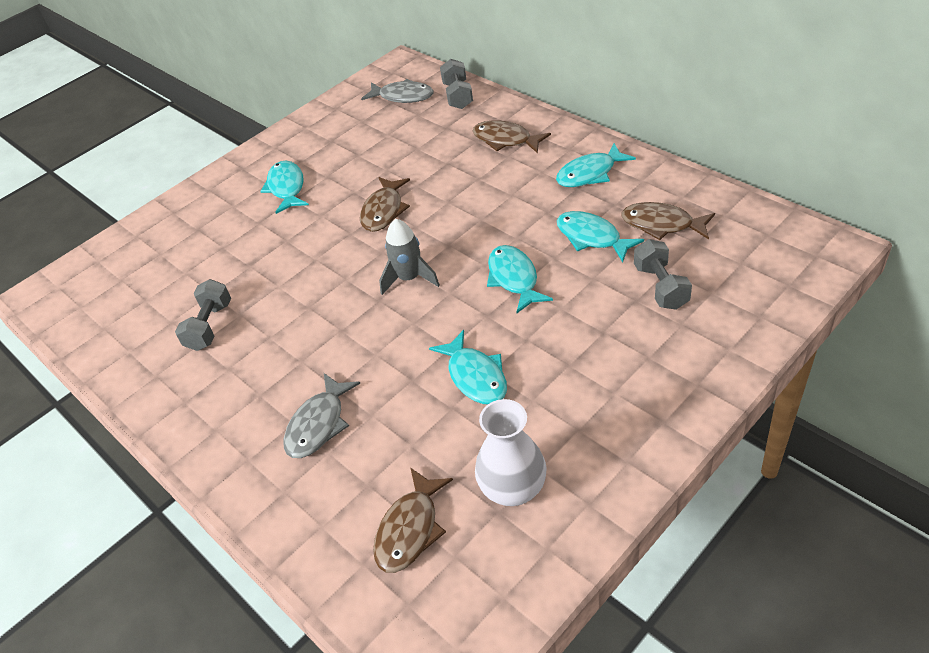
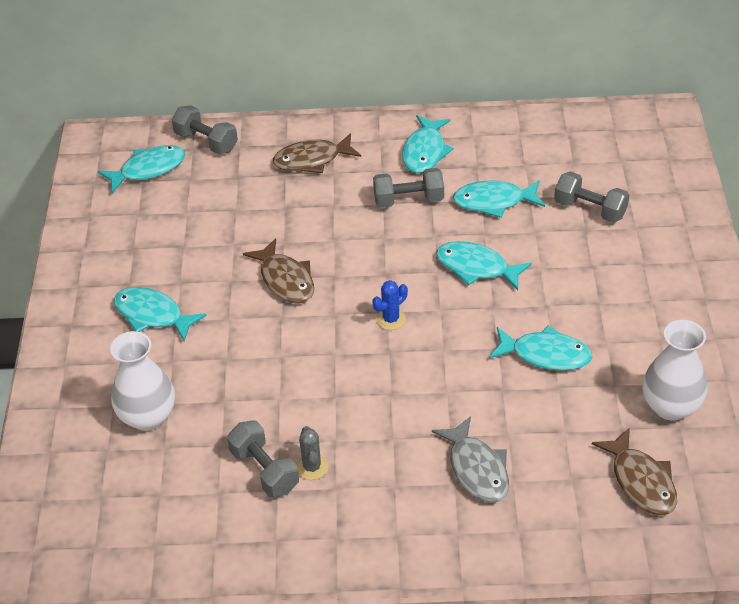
camera: 50 degrees left, 0 degrees up
(203, 248) = (148, 417): none -> white vase
(234, 344) = (312, 467): none -> grey cactus
(403, 96) = (148, 169): grey fish -> turquoise fish
(409, 278) = (391, 319): grey rocket -> blue cactus
(532, 202) = (408, 200): none -> grey dumbbell
(662, 224) = (532, 162): brown fish -> none

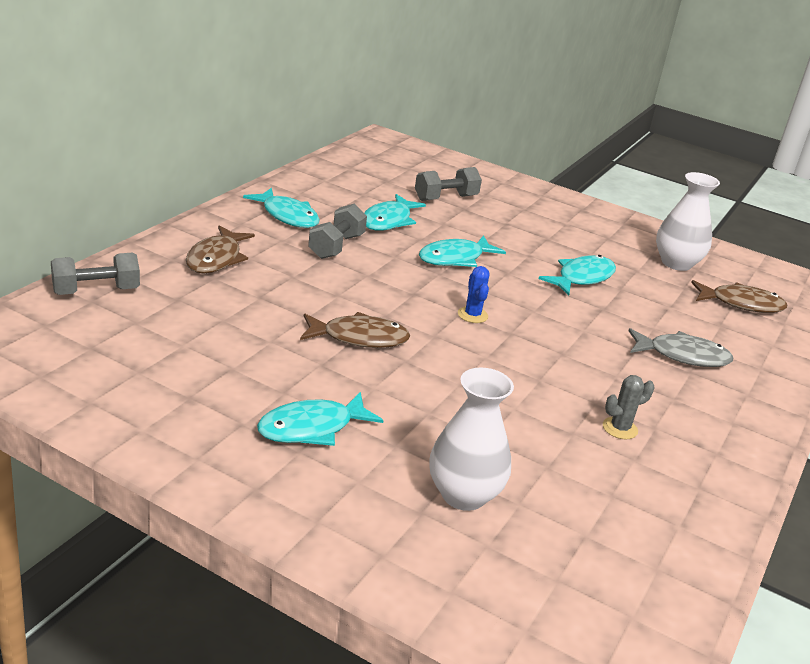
camera: 65 degrees left, 15 degrees down
(148, 169) = (79, 337): turquoise fish -> none
(264, 470) = (603, 455): grey dumbbell -> none
(312, 467) = (620, 428): grey cactus -> grey cactus turned 45 degrees counterclockwise

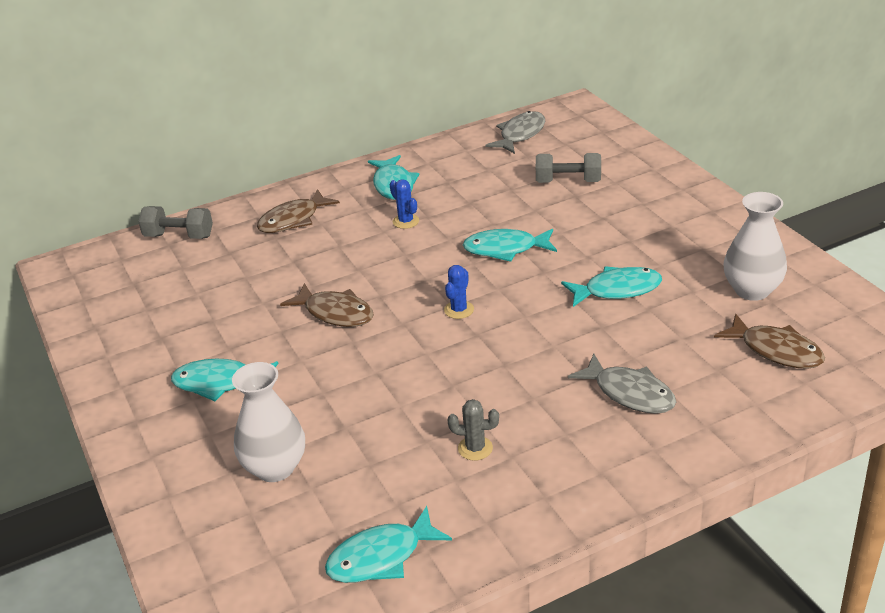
camera: 40 degrees right, 5 degrees up
(336, 246) = (406, 221): grey dumbbell -> blue cactus
(360, 164) = (520, 134): none -> grey fish
(388, 221) = (482, 200): turquoise fish -> turquoise fish (381, 557)

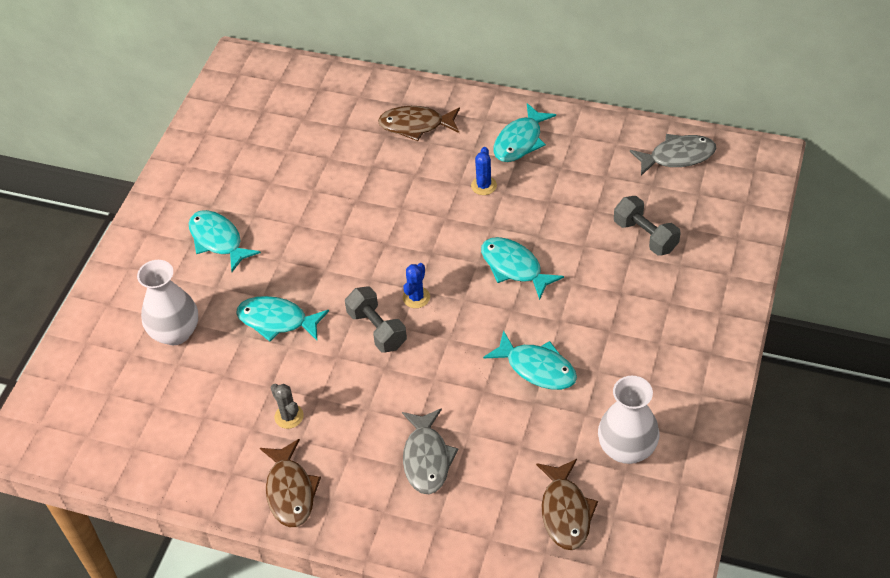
camera: 45 degrees right, 15 degrees up
(179, 236) = (332, 86): grey dumbbell -> grey dumbbell (377, 329)
(335, 313) = (342, 236): brown fish -> brown fish (290, 491)
(381, 557) = (155, 444): turquoise fish -> turquoise fish (277, 321)
(459, 310) = (416, 297): blue cactus -> blue cactus turned 45 degrees counterclockwise

